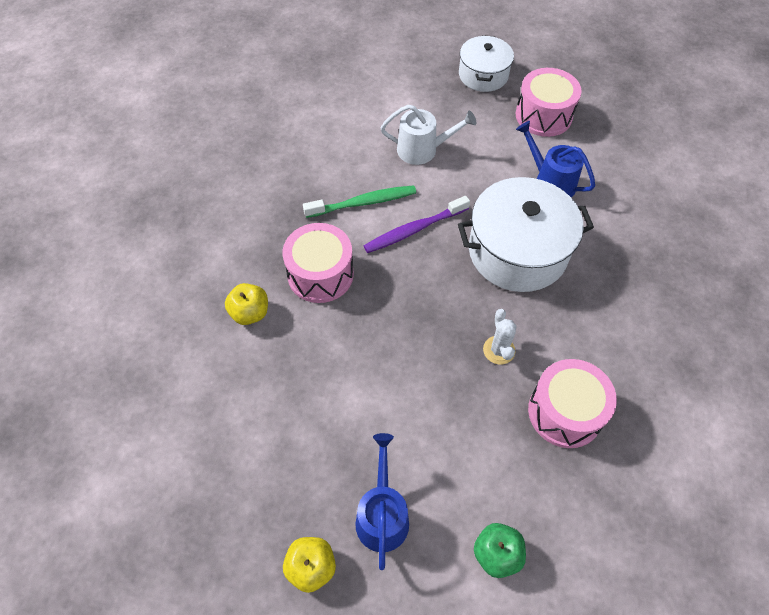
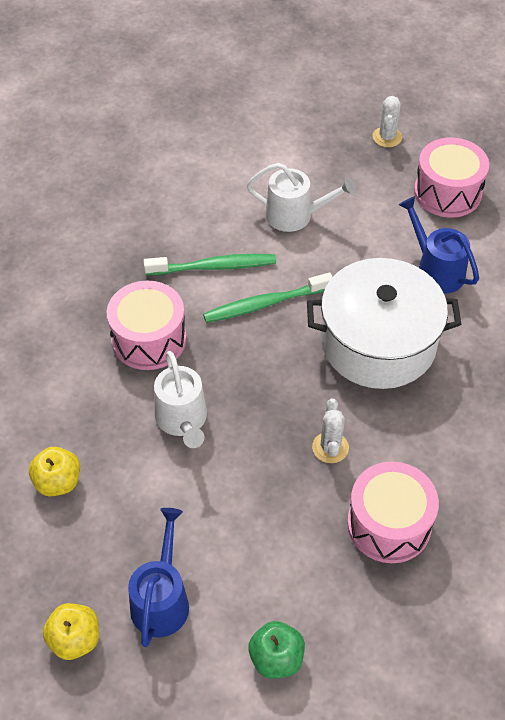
camera: 10 degrees right, 5 degrees down
(250, 313) = (63, 370): yellow apple -> yellow apple (58, 482)
(365, 344) = (182, 420): none -> white watering can
(414, 230) = (265, 304): purple toothbrush -> green toothbrush
(483, 75) = (387, 137): white pot -> white cactus

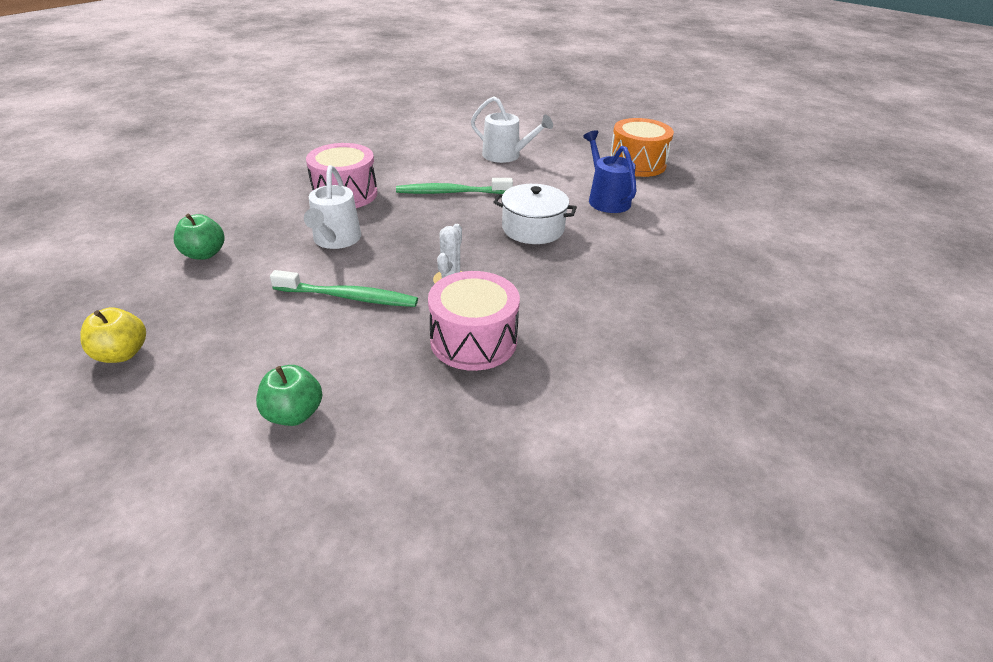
camera: 15 degrees right, 15 degrees down
(58, 482) = (204, 254): yellow apple -> green apple
(161, 600) = (222, 345): blue watering can -> none
(214, 267) = (424, 169): green toothbrush -> green toothbrush (349, 297)
(378, 343) = (533, 228): white pot -> white pot, size x0.60
(387, 137) = (601, 132): white cactus -> none
(447, 192) = (637, 164): pink drum -> orange drum

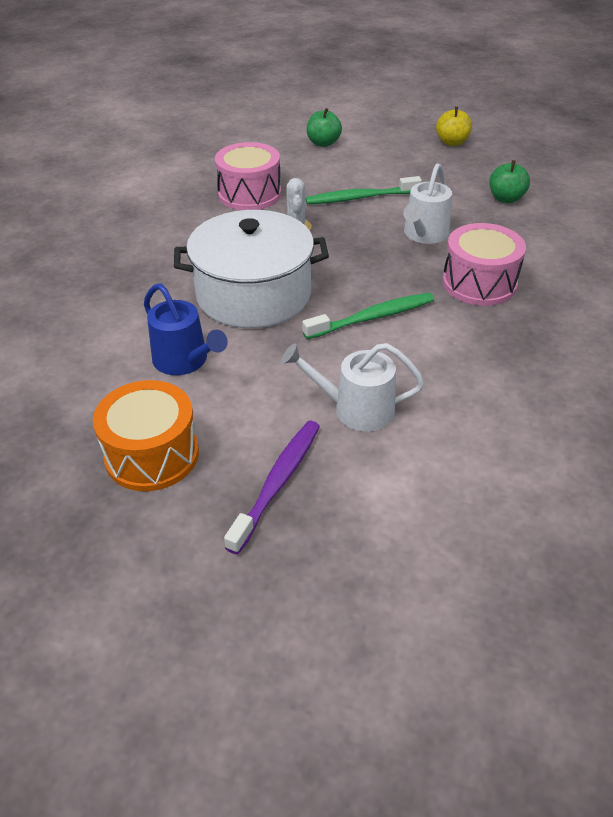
camera: 160 degrees right, 5 degrees up
(335, 240) = (424, 234): white watering can -> white watering can turned 135 degrees counterclockwise
(533, 228) = (253, 294): white pot -> white pot, size x1.67
(569, 142) = (278, 482): none -> purple toothbrush

